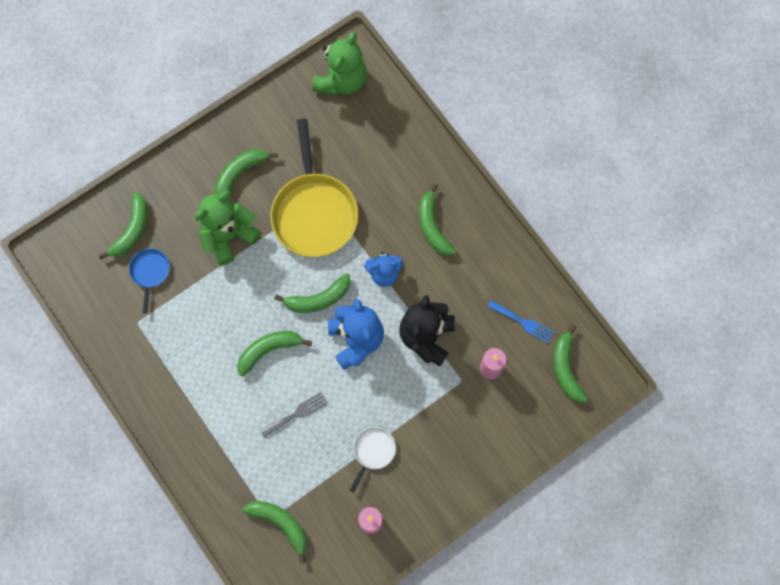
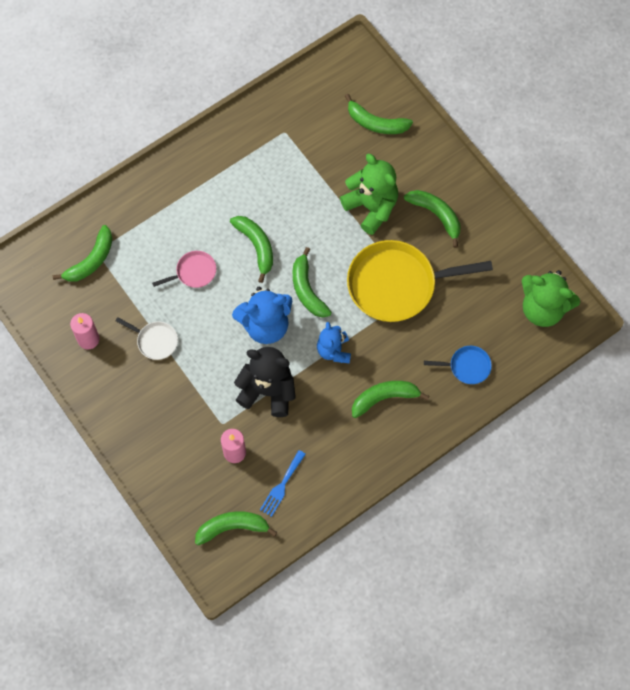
camera: 90 degrees right, 5 degrees down
(150, 272) = (333, 140): blue pan -> blue pan (467, 366)
(297, 414) = (193, 272): grey fork -> pink pan

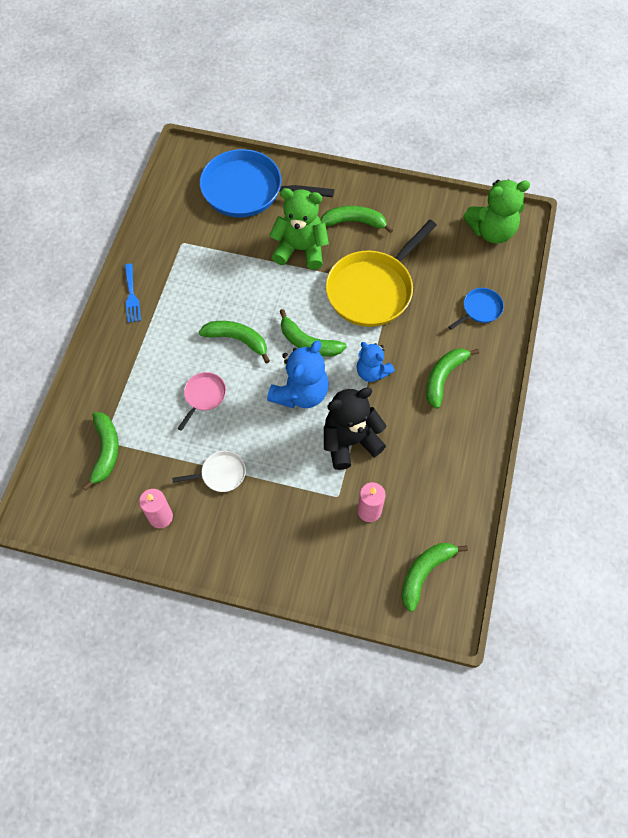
camera: 40 degrees left, 5 degrees down
(282, 486) = (431, 506): blue fork -> blue fork (131, 296)
(376, 123) = (247, 190): green banana -> blue pan

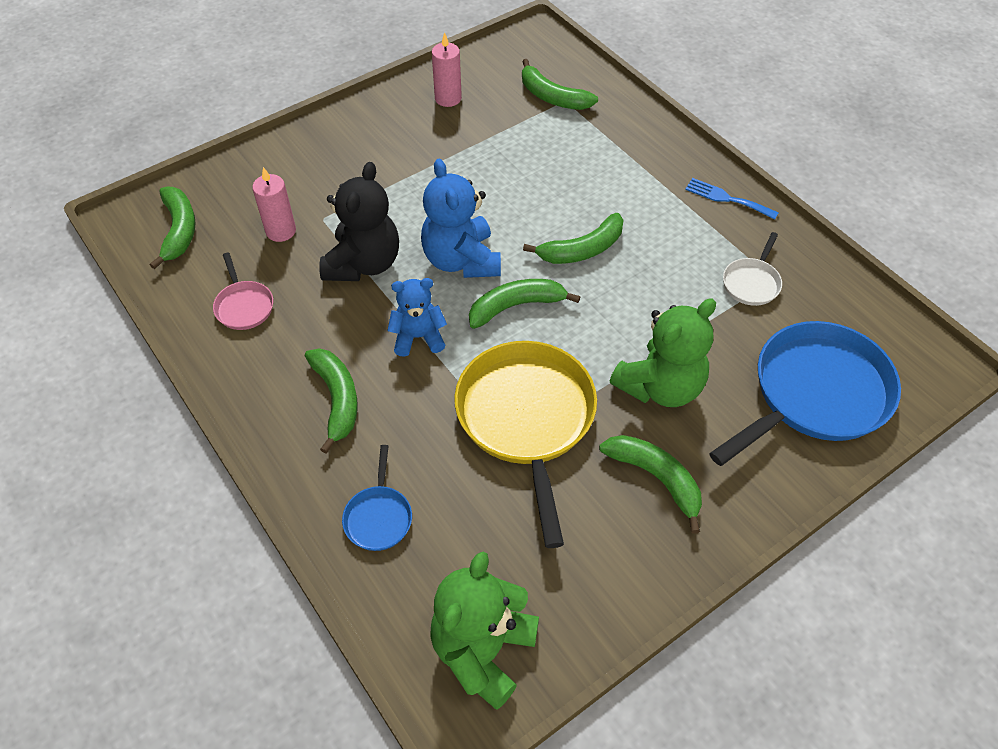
camera: 130 degrees right, 10 degrees down
(204, 396) = (540, 187): pink pan -> pink pan (244, 306)
(220, 474) = (443, 154): white pan -> white pan (751, 282)
(354, 222) = (656, 478): green banana -> green banana turned 90 degrees counterclockwise

